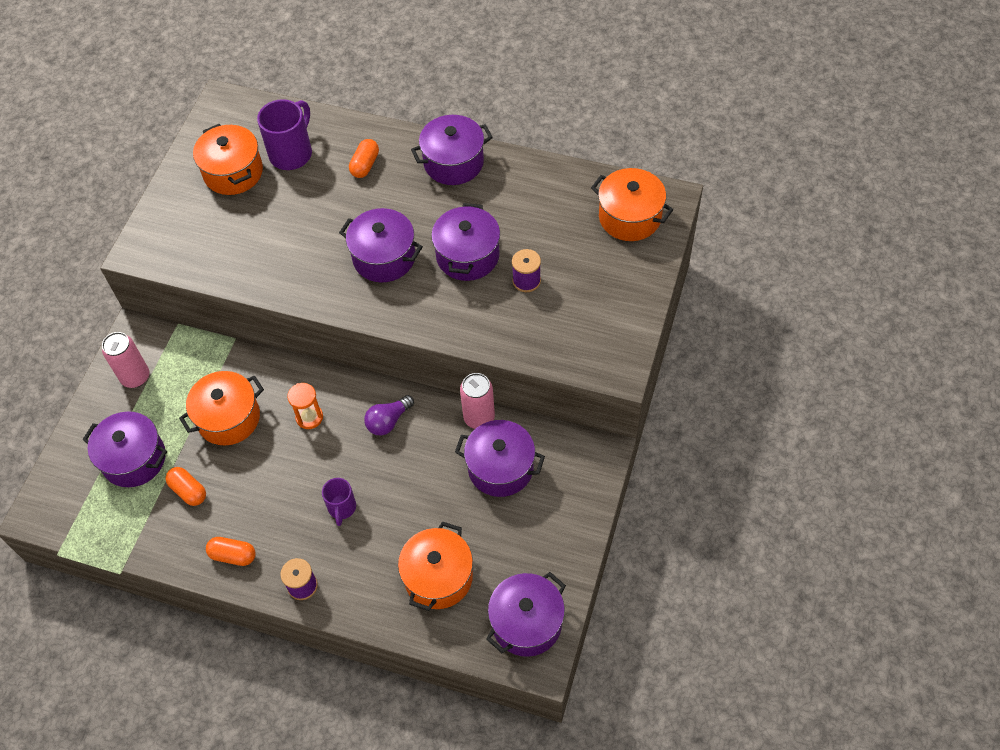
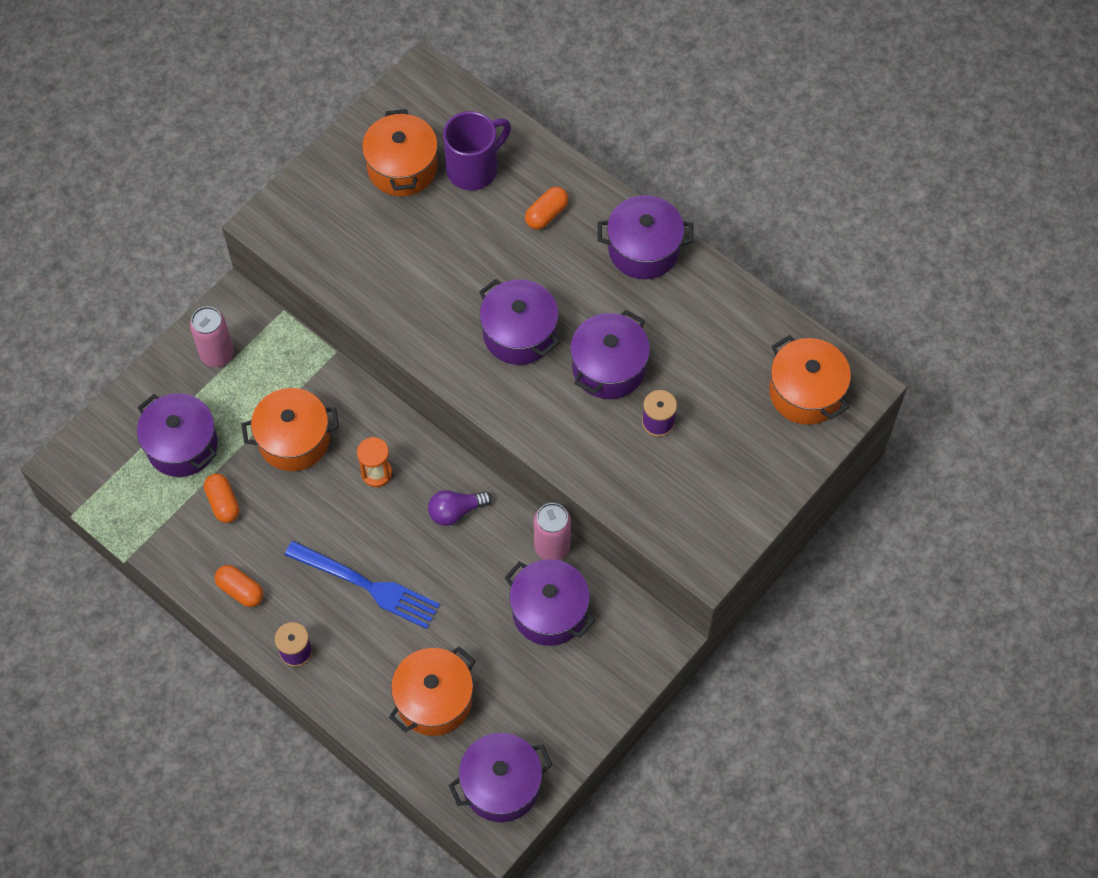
camera: 20 degrees right, 5 degrees up
(342, 508) = (368, 586): purple mug -> blue fork

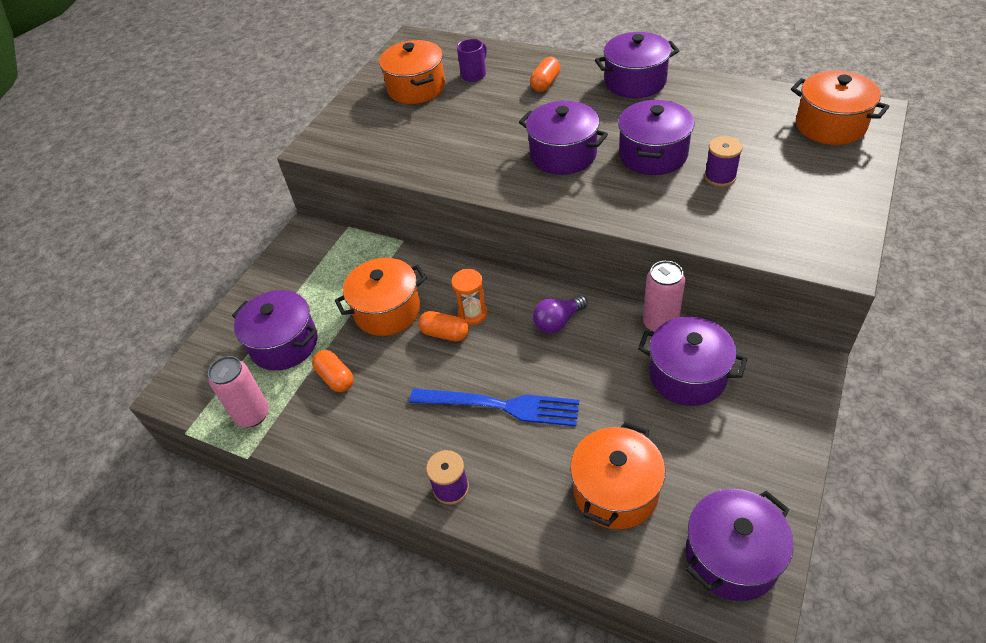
camera: 10 degrees left, 15 degrees down
(217, 354) = (299, 270): pink can -> pink can (252, 414)
(240, 590) = (375, 448): orange capsule -> orange capsule (445, 333)
(474, 169) = (474, 74): purple mug -> purple mug, size x0.60

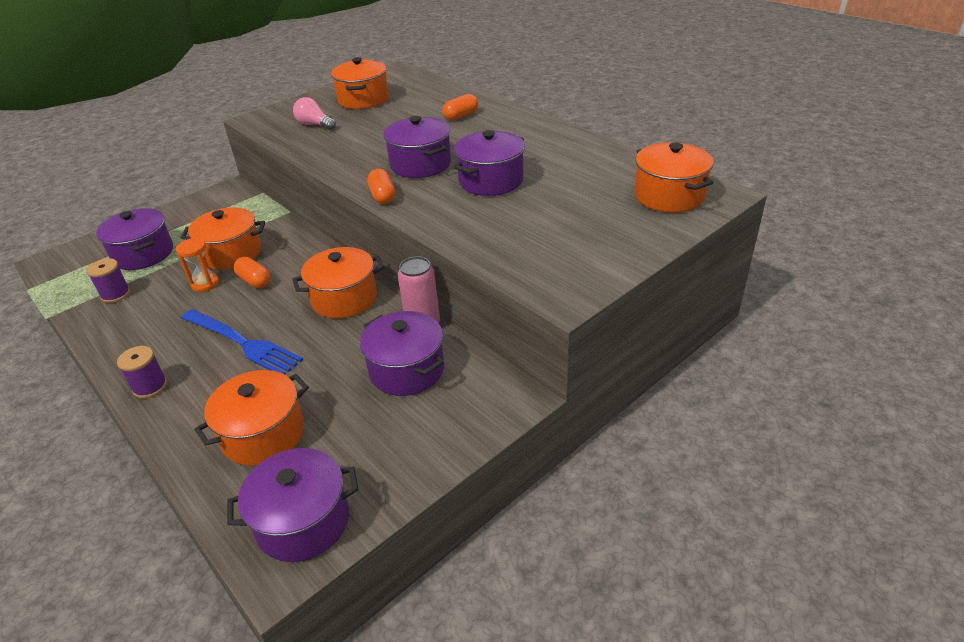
camera: 20 degrees right, 10 degrees down
(252, 414) = (77, 292): pink can -> none
(335, 378) = (152, 286): orange capsule -> orange capsule (383, 196)
(394, 135) = (314, 125): none -> pink light bulb
(472, 314) = (287, 274): orange hourglass -> orange hourglass (205, 284)
(474, 74) = (414, 100): purple mug -> none
(558, 322) = (344, 298): purple light bulb -> orange pot
(635, 82) = (532, 130): purple pot -> none
(720, 177) = (529, 209): purple spool -> purple spool (115, 294)

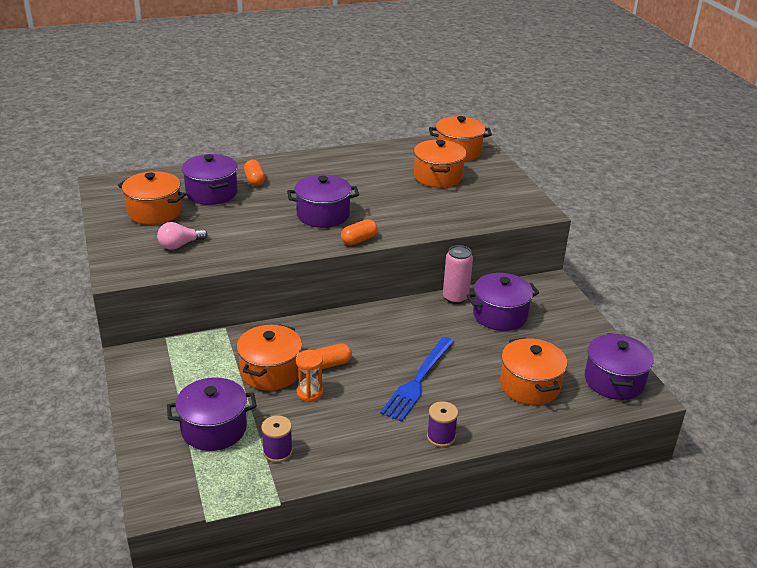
camera: 70 degrees left, 5 degrees down
(244, 343) = (417, 381): blue fork -> blue fork turned 150 degrees clockwise
(344, 298) = (396, 324): orange pot -> orange pot (438, 177)
(383, 196) = (359, 240): orange capsule -> orange capsule turned 45 degrees counterclockwise
(491, 181) = (379, 196): purple pot -> purple pot (211, 193)

